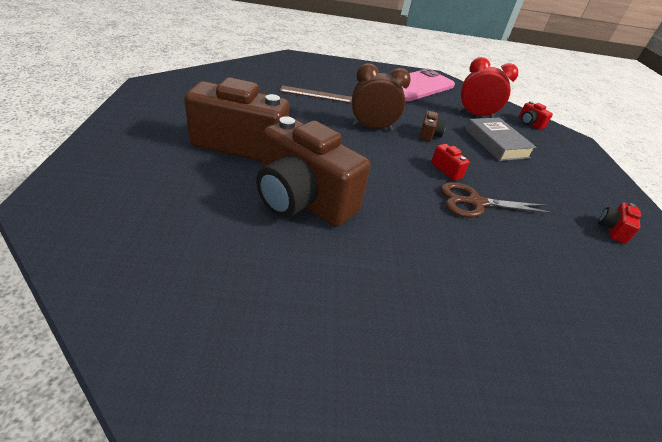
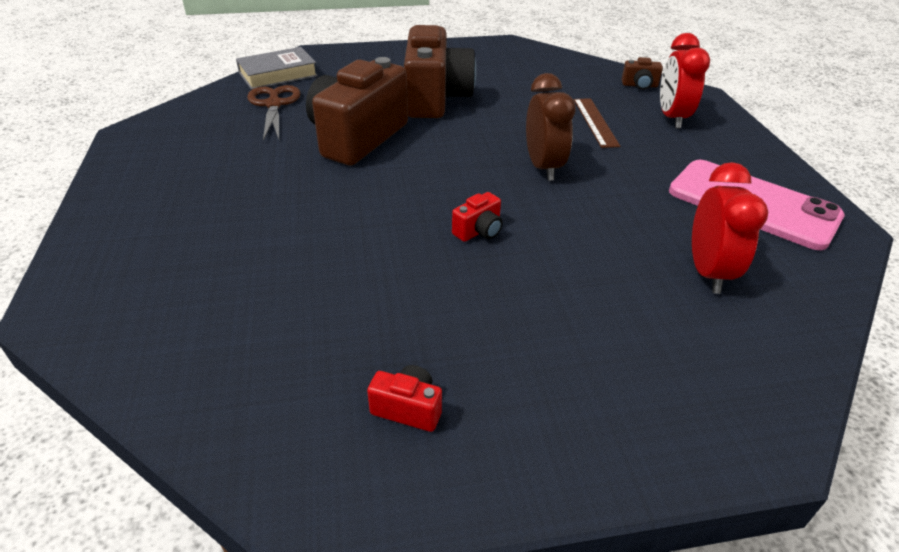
camera: 85 degrees right, 0 degrees up
(320, 72) = (672, 118): none -> red clock
(429, 135) = (570, 215): brown camera -> brown camera (639, 85)
(475, 203) = (409, 252): brown scissors -> brown scissors (274, 104)
(496, 143) = (610, 290): grey book -> grey book (278, 74)
(529, 123) = (764, 356): red camera -> none

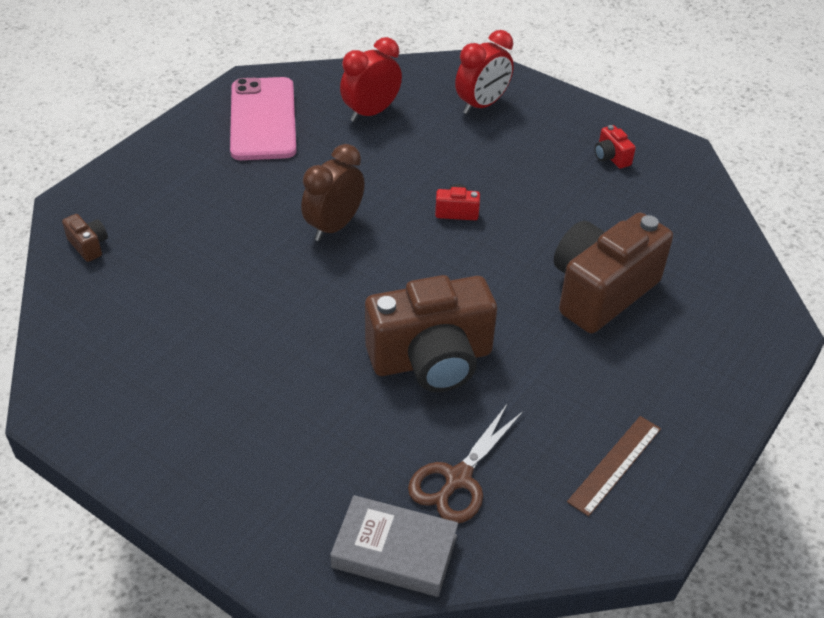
camera: 135 degrees left, 5 degrees up
(435, 98) = (289, 365): brown camera -> brown camera (601, 291)
(595, 122) = (214, 237): brown ruler -> brown ruler (615, 464)
(672, 118) = (151, 199): red clock -> red clock (482, 105)

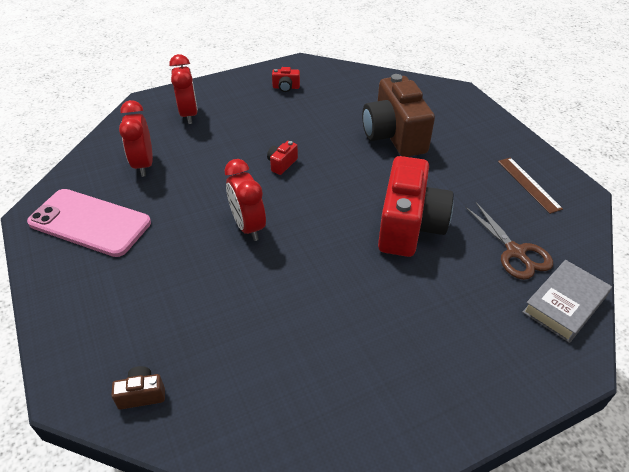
camera: 60 degrees left, 0 degrees up
(334, 226) = (248, 226): brown clock -> red clock
(432, 360) = (409, 226): brown camera -> red camera

